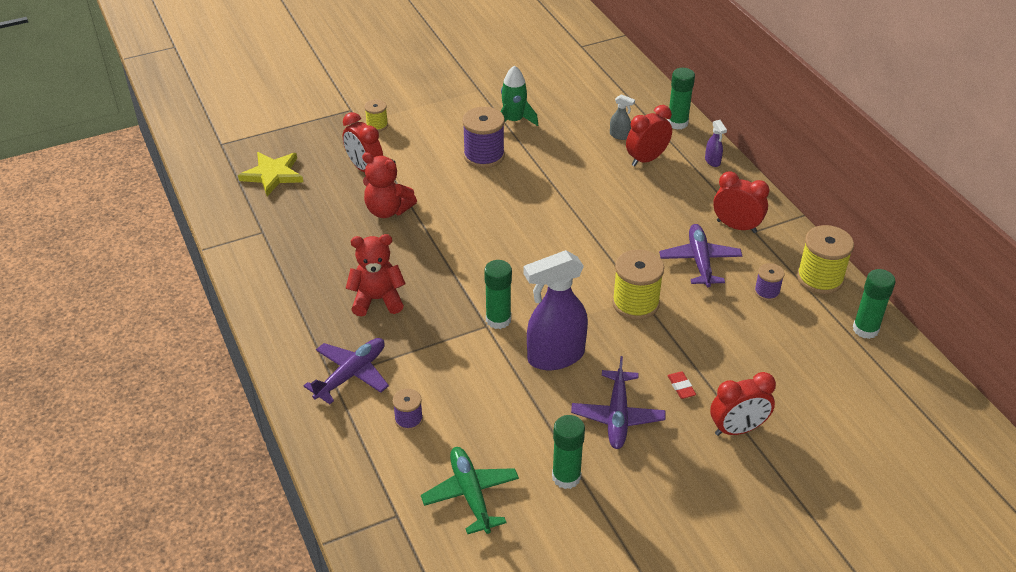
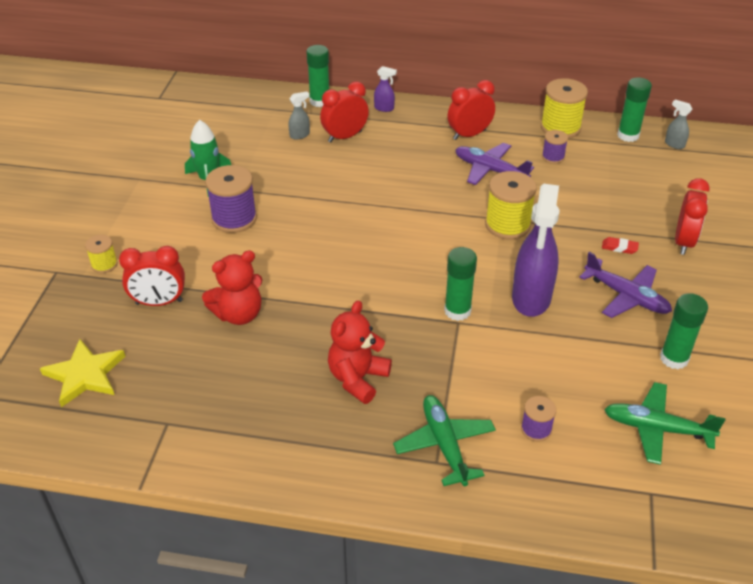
camera: 55 degrees left, 0 degrees up
(351, 374) = (444, 445): purple plane -> green plane
(646, 159) = (345, 136): red clock -> red clock turned 60 degrees clockwise
(892, 368) = (674, 144): none -> grey spray bottle

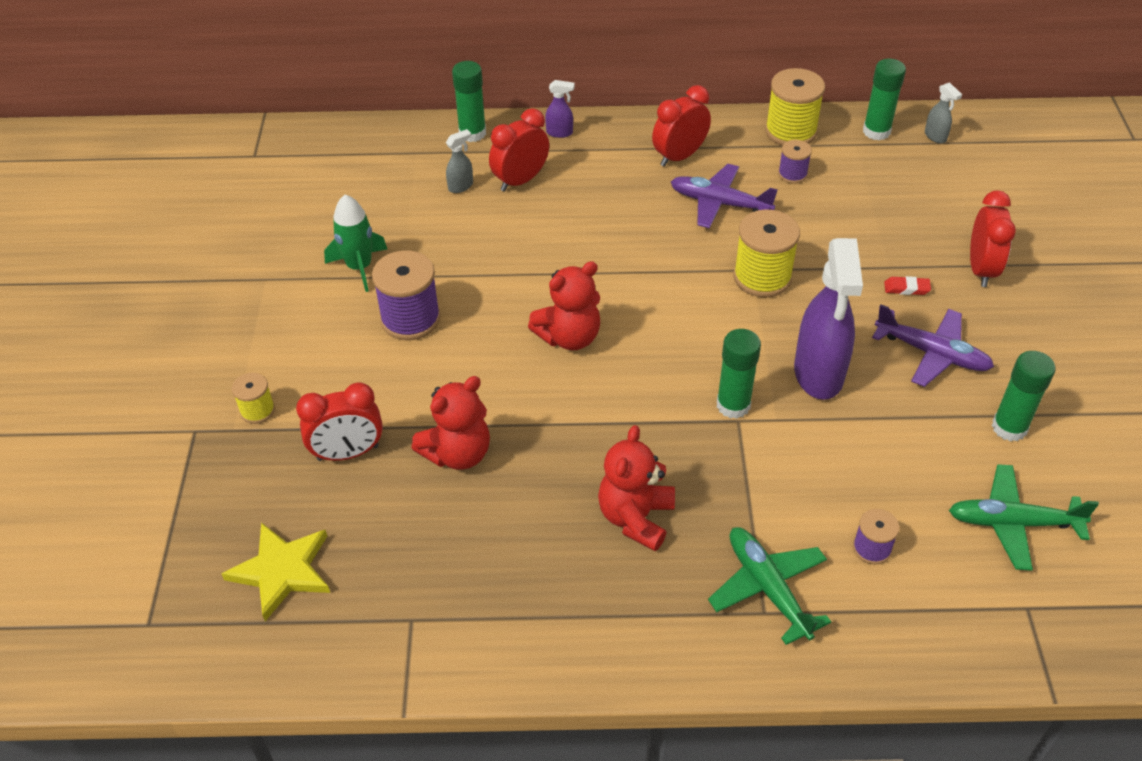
camera: 10 degrees left, 5 degrees up
(347, 246) = (569, 337): none -> red teddy bear
(674, 144) = (935, 136): grey spray bottle -> grey spray bottle turned 150 degrees counterclockwise

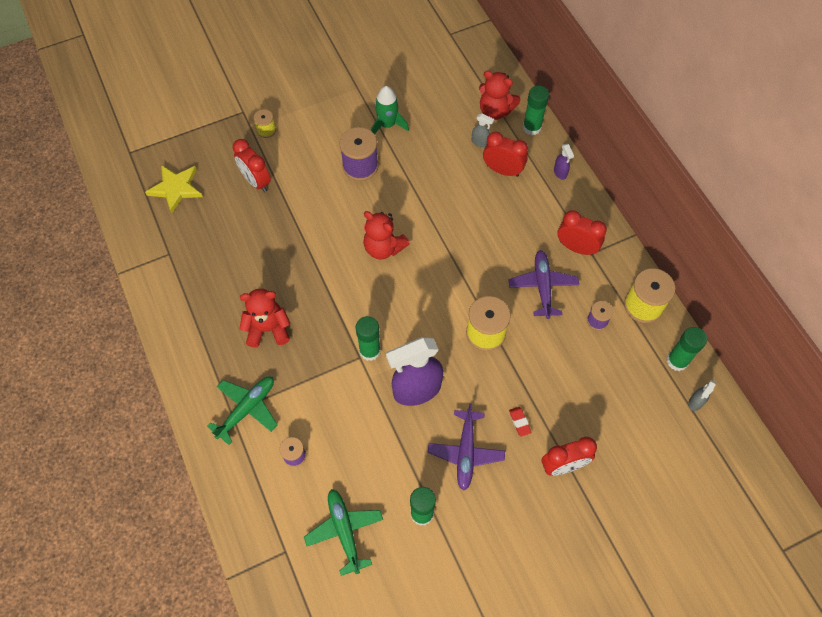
camera: 65 degrees right, 15 degrees up
(458, 453) = (276, 229): red teddy bear -> red teddy bear (495, 111)

